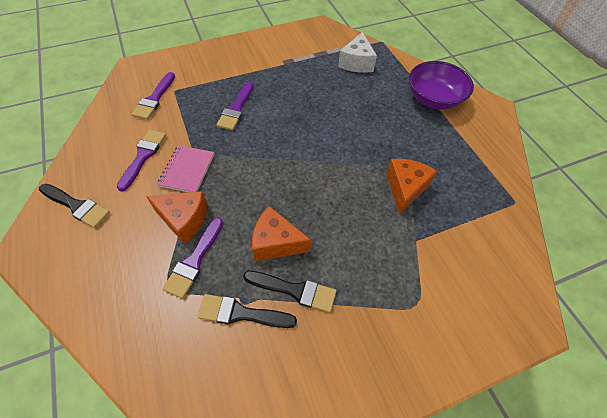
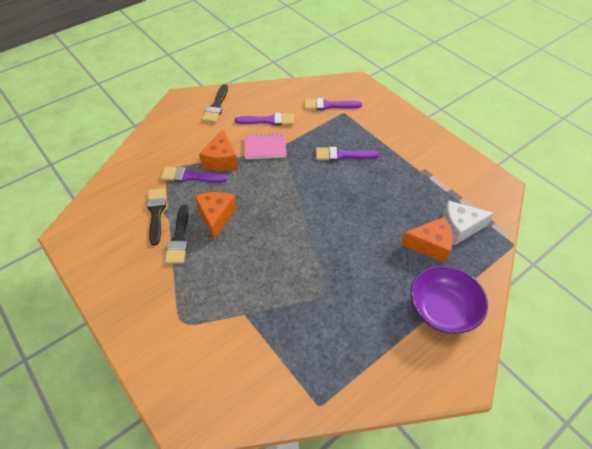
camera: 75 degrees right, 5 degrees down
(405, 188) = (300, 298): orange cheese -> orange cheese (430, 245)

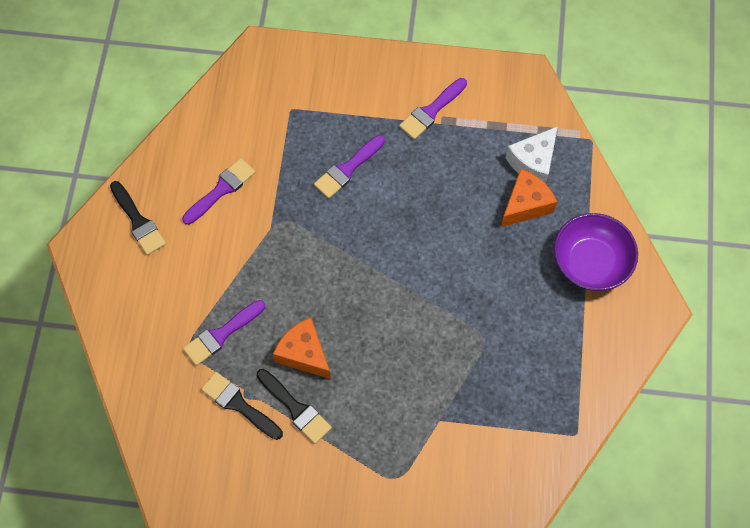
camera: 45 degrees left, 15 degrees up
(221, 160) = (230, 286): orange cheese -> none
(265, 147) = (258, 229): pink notebook -> none
(328, 105) = (264, 112): purple brush -> purple brush (431, 111)

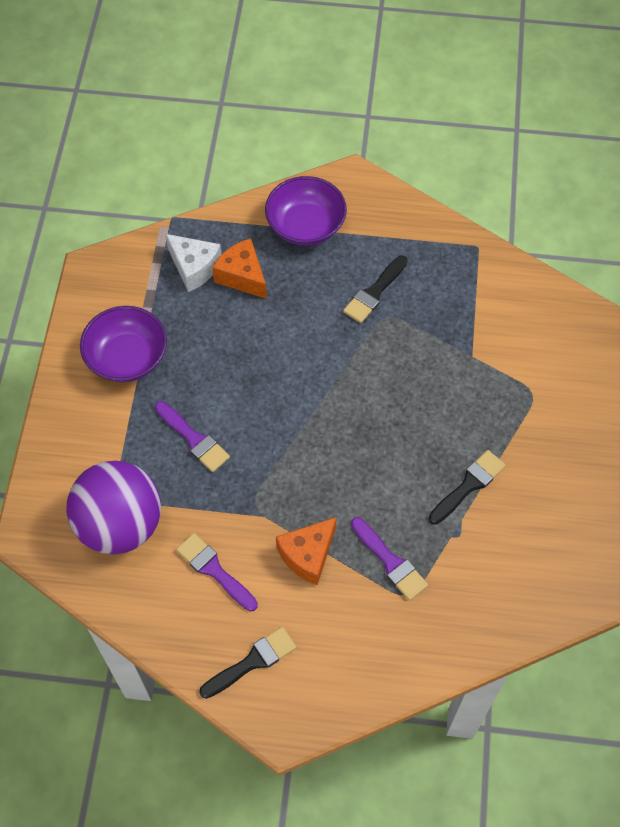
camera: 90 degrees left, 5 degrees down
(239, 405) = (468, 540): black brush -> black brush (374, 292)
(266, 116) = (120, 524): none -> purple ball
(304, 354) = (409, 478): orange cheese -> orange cheese (308, 555)
(431, 111) = (127, 357): purple brush -> purple bowl

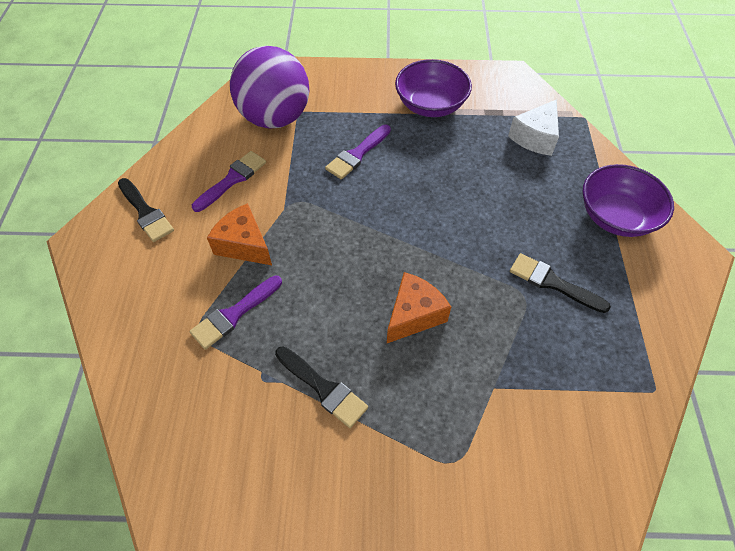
camera: 85 degrees right, 5 degrees down
(242, 276) = (537, 172): orange cheese -> orange cheese (413, 315)

